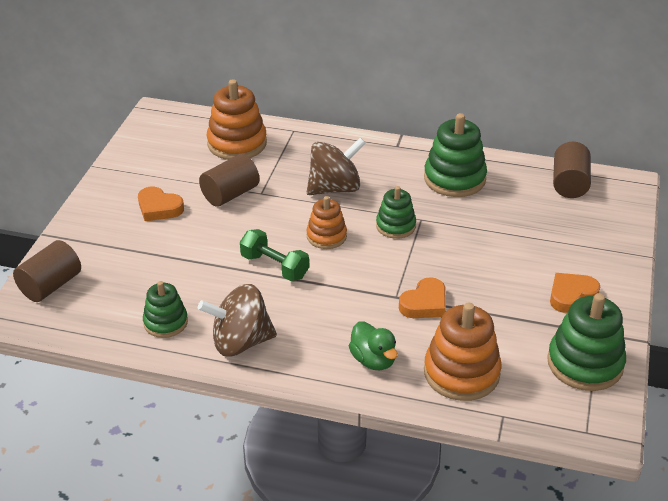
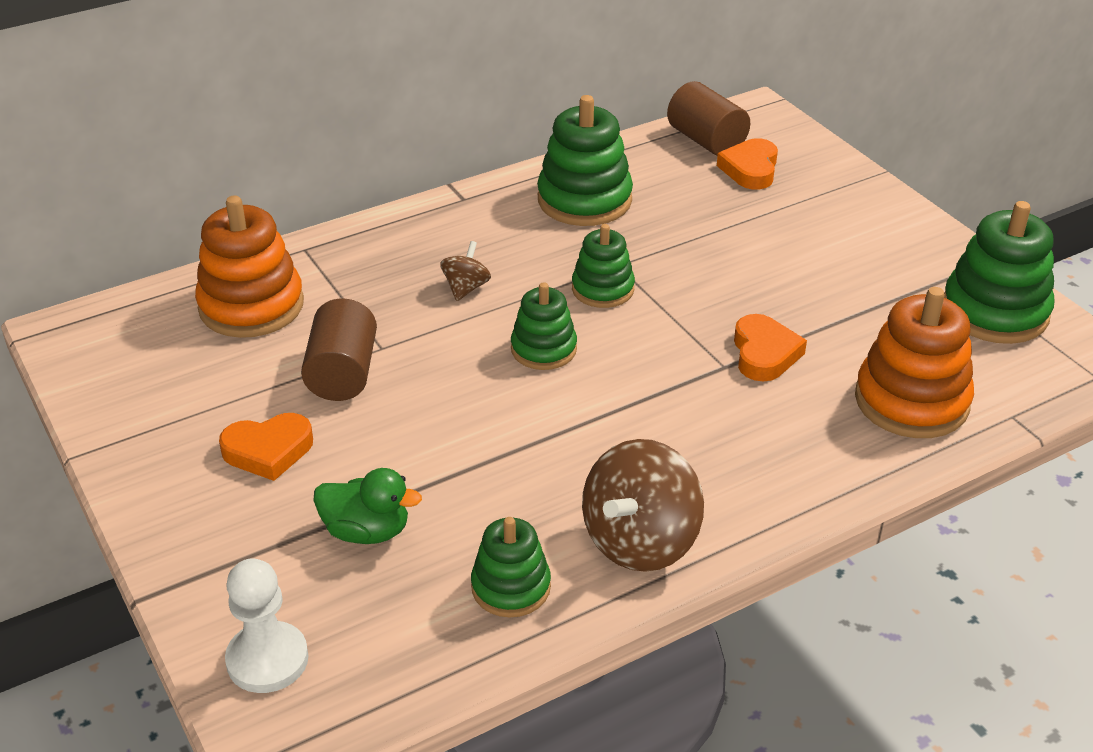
camera: 45 degrees left, 0 degrees up
(50, 285) = (267, 660): brown cylinder -> white pawn
(274, 267) = (538, 424): green dumbbell -> none
(326, 236) = (543, 349): orange stacking toy -> green stacking toy
(335, 188) = (466, 288): brown spinning top -> brown spinning top, size x0.50
(373, 360) = (811, 452): green duck -> green duck (367, 531)
(571, 295) = (881, 252): orange heart -> orange heart (750, 169)

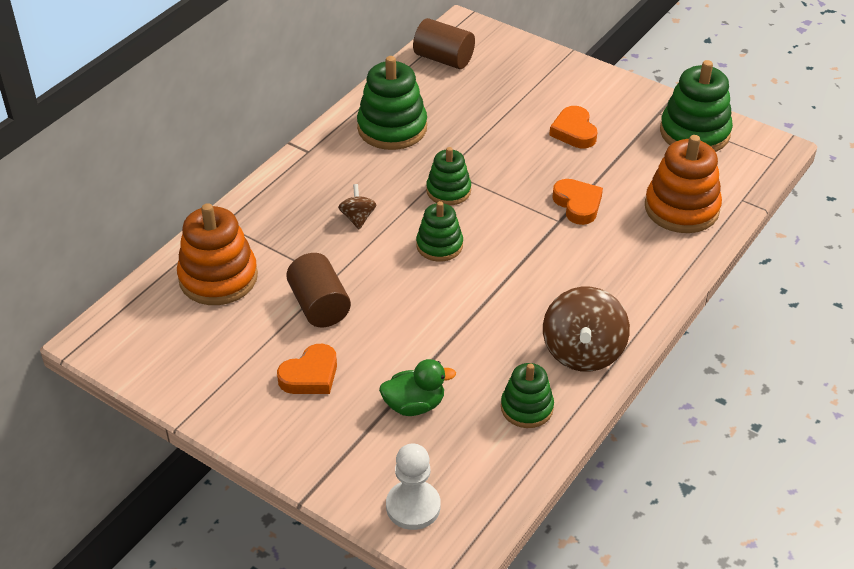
camera: 25 degrees left, 5 degrees up
(750, 169) = (486, 73): orange heart -> orange heart (574, 131)

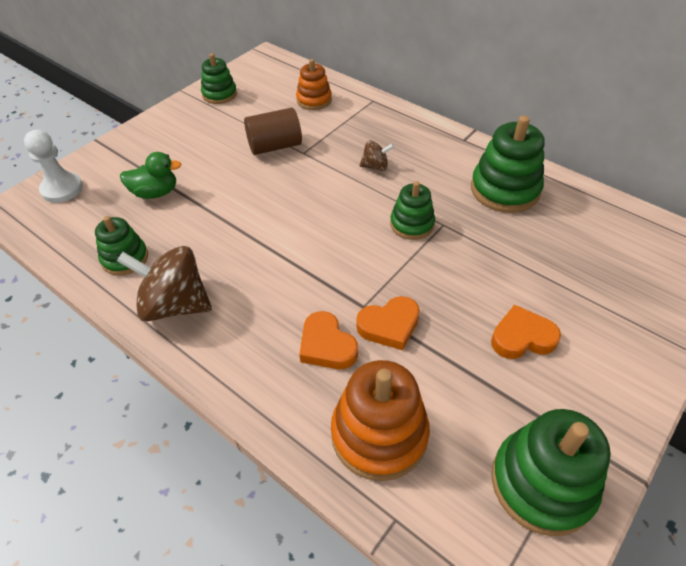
camera: 95 degrees right, 5 degrees up
(218, 277) = (314, 100): orange stacking toy -> orange stacking toy, size x0.61
(310, 375) = (204, 142): orange heart -> orange heart (326, 345)
(414, 405) = (155, 193): green duck -> green duck turned 90 degrees counterclockwise
(439, 245) = (335, 214): green stacking toy -> green stacking toy (219, 94)
(443, 59) = (635, 231): brown cylinder -> none

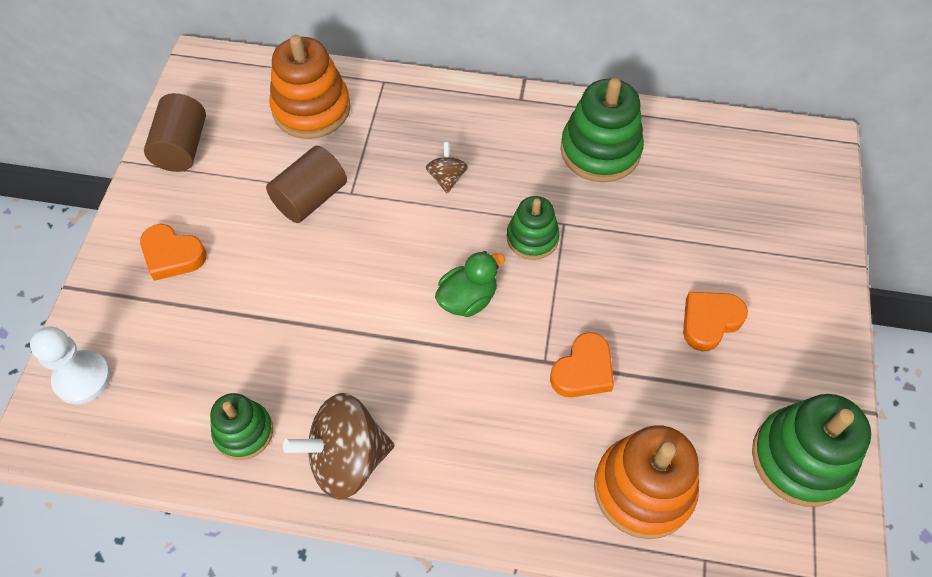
camera: 30 degrees left, 10 degrees up
(155, 193) = (211, 328): green duck -> green duck (467, 299)
(219, 94) = (182, 147): green stacking toy -> brown cylinder
(314, 100) = (311, 109): orange stacking toy -> orange stacking toy, size x1.64
(326, 345) = (537, 423): orange heart -> orange heart (172, 255)
(375, 166) = (447, 178): brown spinning top -> brown spinning top turned 60 degrees counterclockwise

